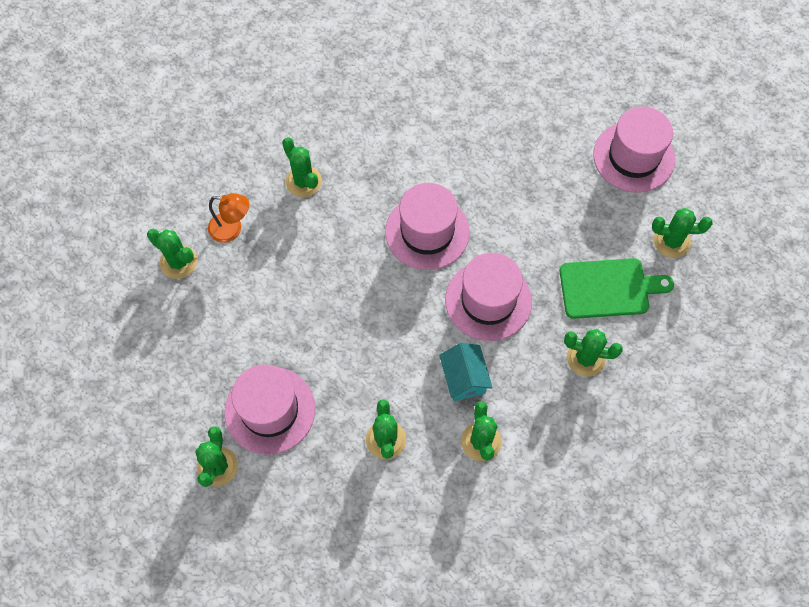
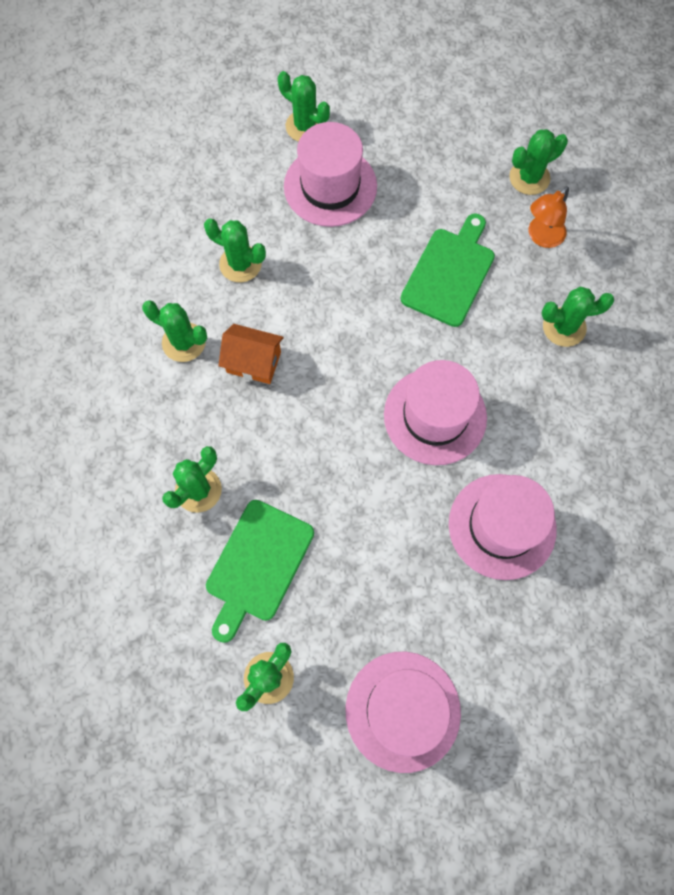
camera: 120 degrees right, 5 degrees up
(302, 278) = (450, 273): none -> green cutting board
(464, 378) = (253, 362): turquoise house -> orange house
(488, 300) = (320, 432): pink hat -> pink hat (502, 526)

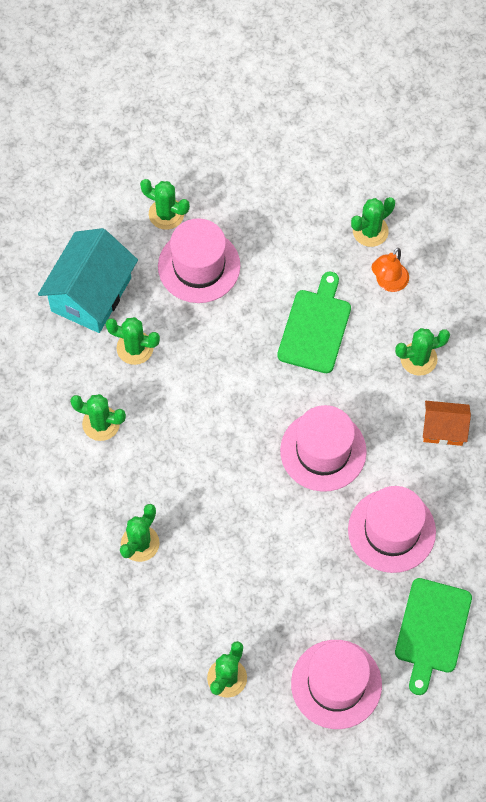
camera: 10 degrees left, 5 degrees down
(204, 198) = (91, 294): none -> turquoise house
(253, 362) = (163, 430): orange house -> orange house (443, 429)
(257, 565) = (200, 594): green cutting board -> green cutting board (431, 630)

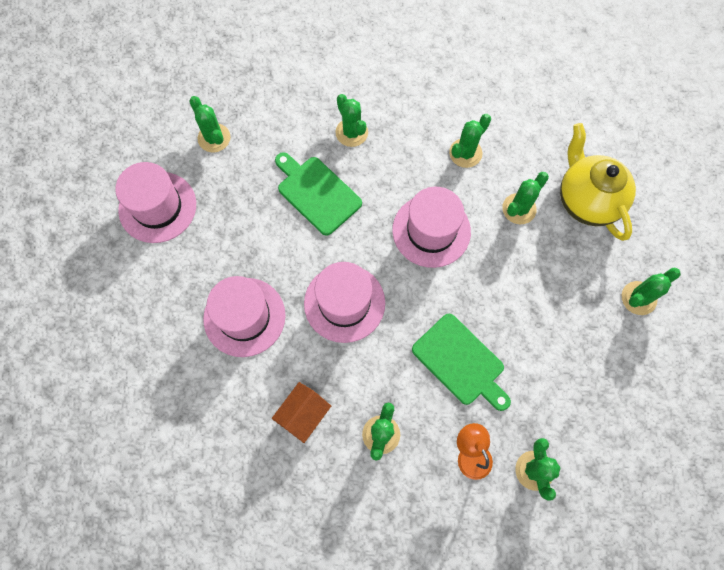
camera: 120 degrees right, 5 degrees up
(91, 294) = (586, 200): turquoise house -> yellow teapot
(199, 266) = (572, 298): pink hat -> pink hat (431, 231)
(431, 630) = (147, 299): green cutting board -> green cutting board (317, 193)

